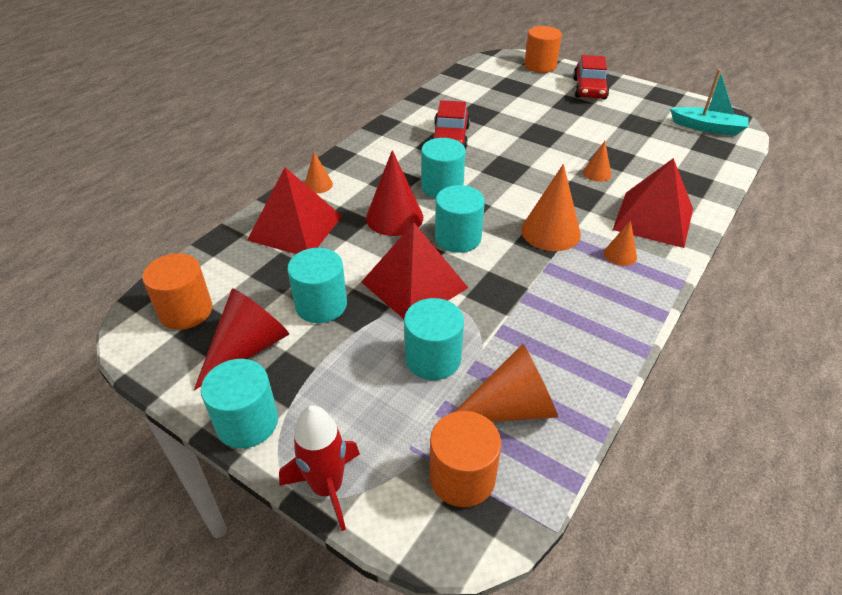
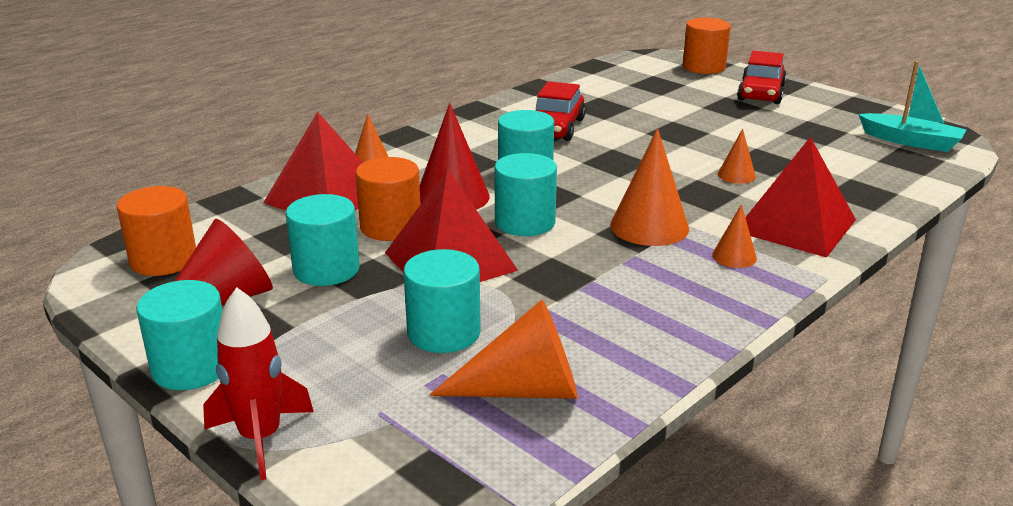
camera: 10 degrees right, 15 degrees down
(462, 477) = (432, 448): orange cylinder -> orange cylinder (391, 227)

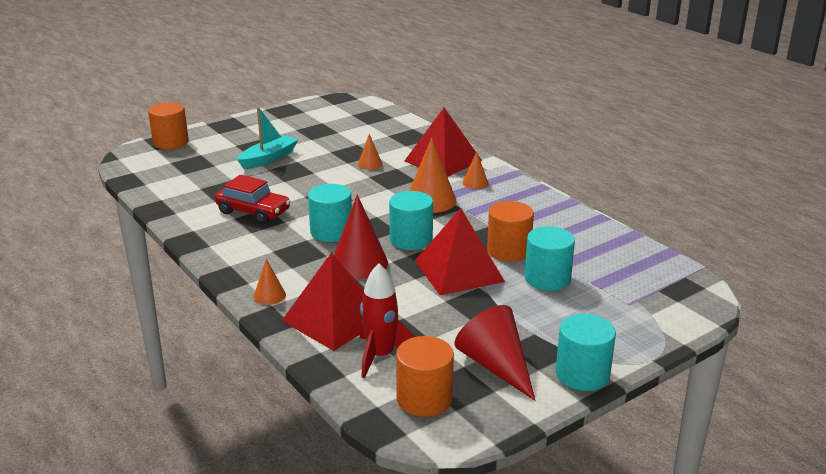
camera: 80 degrees left, 0 degrees up
(260, 438) = (655, 344): red rocket -> red rocket (380, 356)
(326, 269) = (458, 320): turquoise cylinder -> none
(391, 227) = (400, 291): orange cylinder -> orange cylinder (508, 251)
(523, 390) = (606, 259): orange cone -> none
(761, 93) = (239, 133): red car -> none
(911, 141) = (347, 110): turquoise boat -> turquoise boat (268, 159)

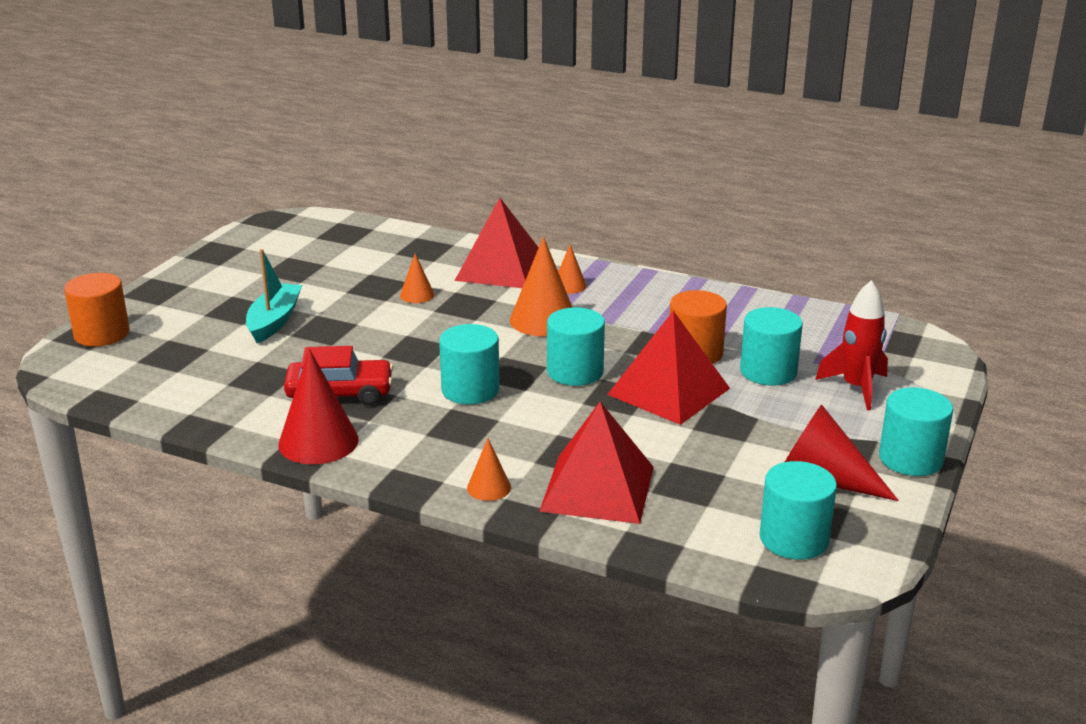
camera: 30 degrees left, 0 degrees up
(359, 263) = (549, 417): red cone -> red cone (318, 442)
(380, 356) = (697, 511): red rocket -> red rocket (856, 388)
(424, 399) = (794, 539): orange cylinder -> turquoise cylinder

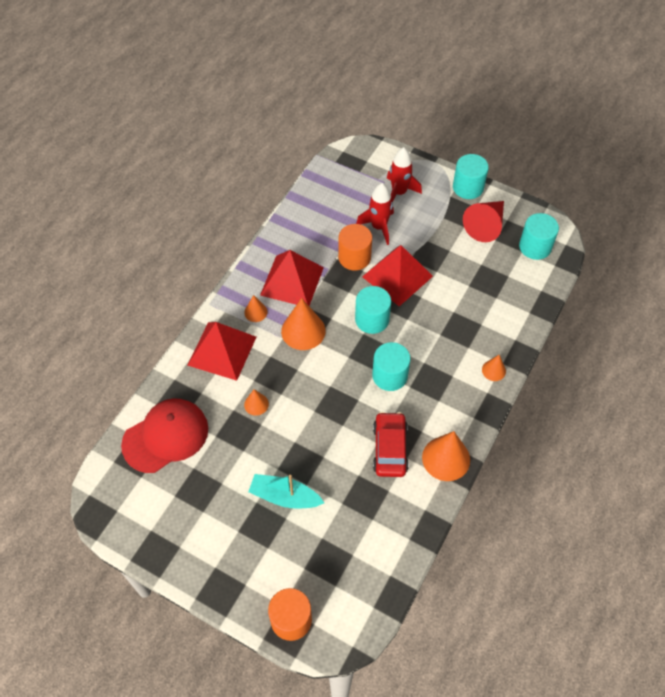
camera: 85 degrees left, 30 degrees up
(318, 442) = (446, 458): red cone -> orange cone
(370, 245) = (165, 436): none -> red cap
(597, 488) = (494, 321): red pyramid -> red pyramid (292, 281)
(768, 372) = (378, 227): turquoise cylinder -> red rocket

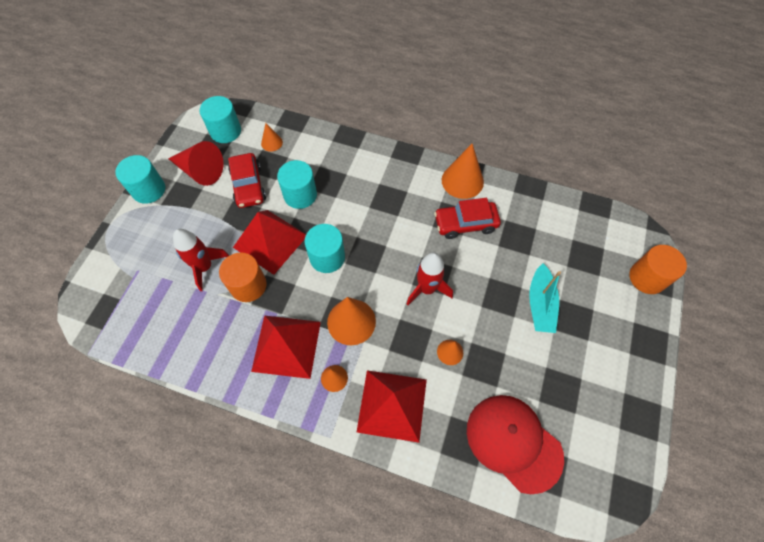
camera: 100 degrees left, 5 degrees up
(390, 375) = (389, 233): turquoise cylinder -> turquoise cylinder (300, 195)
(399, 193) = (154, 253): red rocket -> red rocket (427, 289)
(463, 262) = (248, 186): none -> red car
(493, 370) = (367, 153): orange cone -> orange cone (271, 143)

